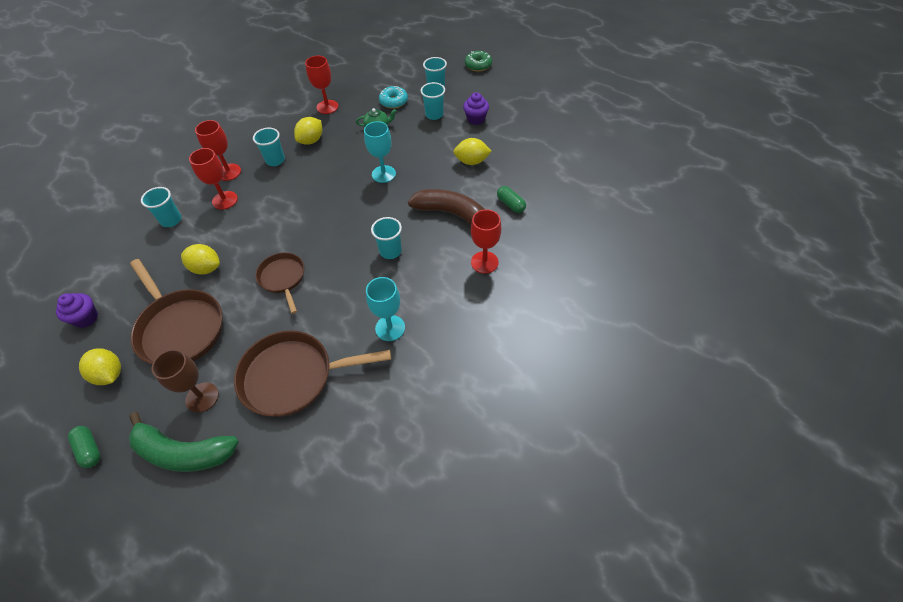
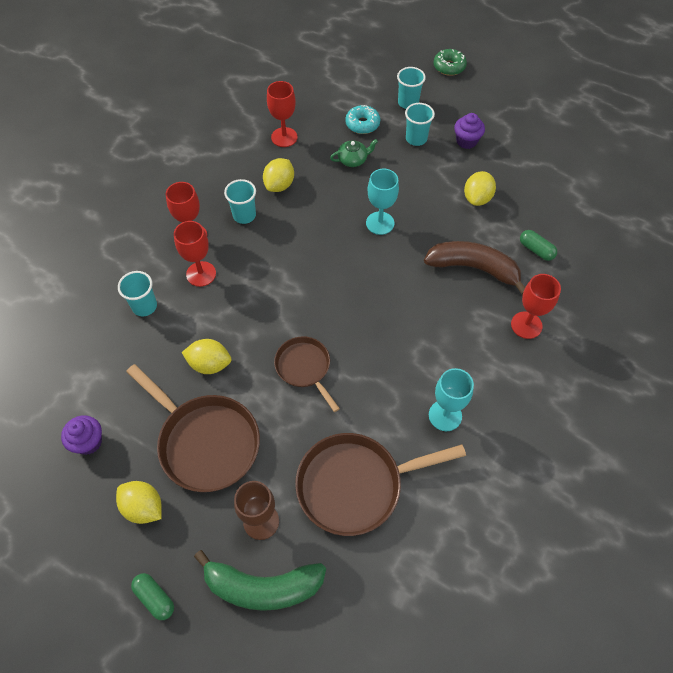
camera: 10 degrees left, 5 degrees up
(390, 251) = (417, 322): turquoise cup -> none
(471, 161) = (477, 198): yellow lemon -> yellow lemon turned 60 degrees counterclockwise

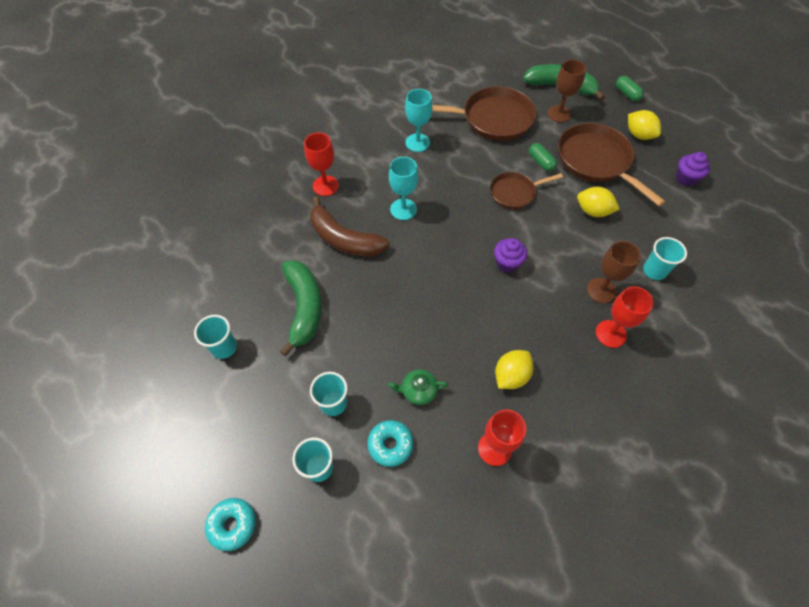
camera: 165 degrees left, 0 degrees up
(201, 274) = (601, 290): red goblet -> brown goblet
(244, 215) = (554, 345): turquoise cup -> turquoise cup (224, 347)
(304, 368) = (515, 193): brown pan -> brown pan turned 90 degrees clockwise
(380, 223) = (414, 303): turquoise goblet -> turquoise goblet (403, 209)
(449, 67) = (232, 525): green donut -> turquoise donut
(466, 141) = (277, 384): purple cupcake -> purple cupcake (507, 263)
(477, 198) = (304, 308): yellow lemon -> green banana
(536, 250) = (279, 243): green capsule -> green capsule (541, 162)

